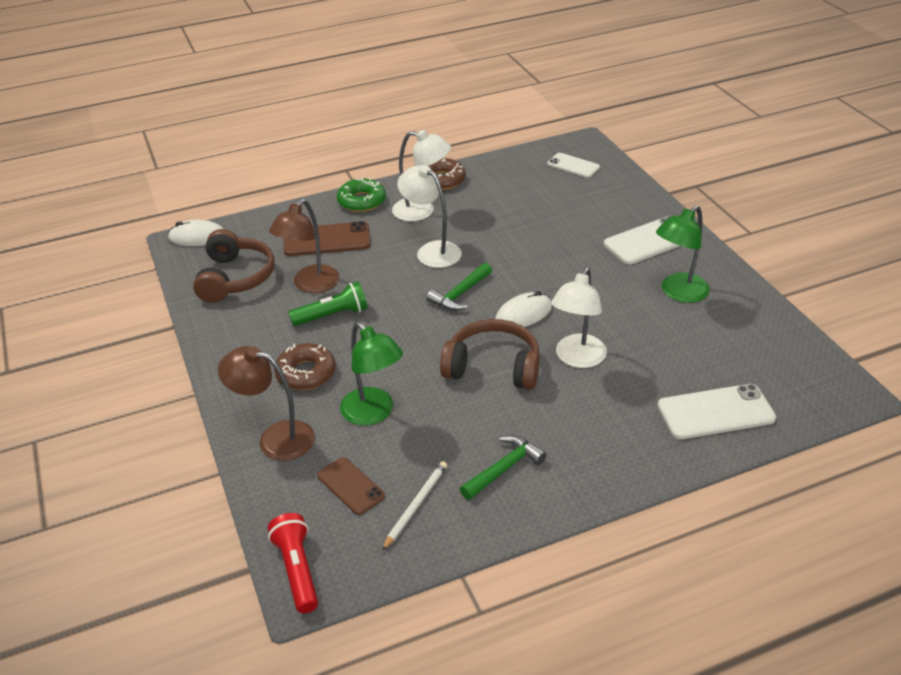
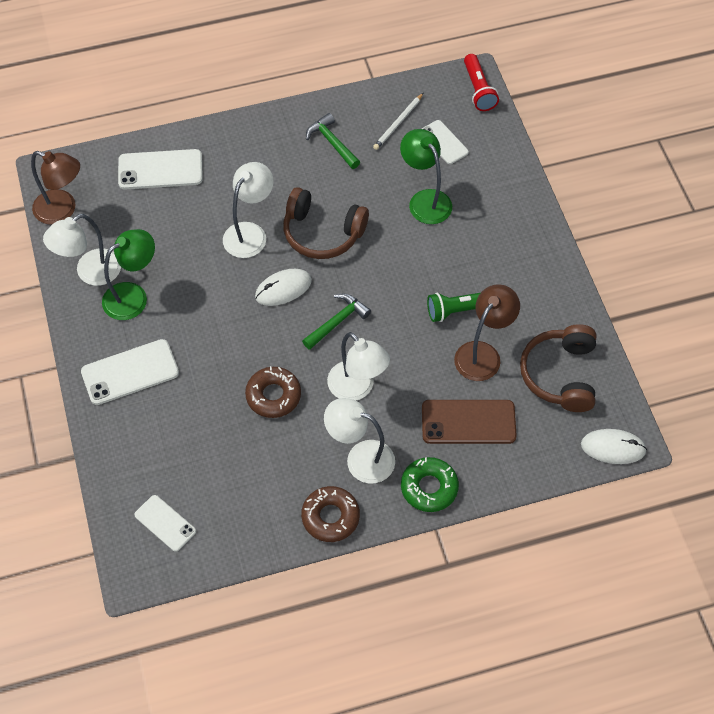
camera: 175 degrees left, 20 degrees up
(275, 438) = (501, 187): brown lamp -> brown lamp (62, 210)
(306, 373) = (481, 246): brown donut -> brown donut (273, 395)
(350, 486) = (443, 142): brown phone -> white phone
(504, 469) = (332, 143): green hammer -> green hammer turned 90 degrees clockwise
(735, 307) = (90, 273): none -> white lamp

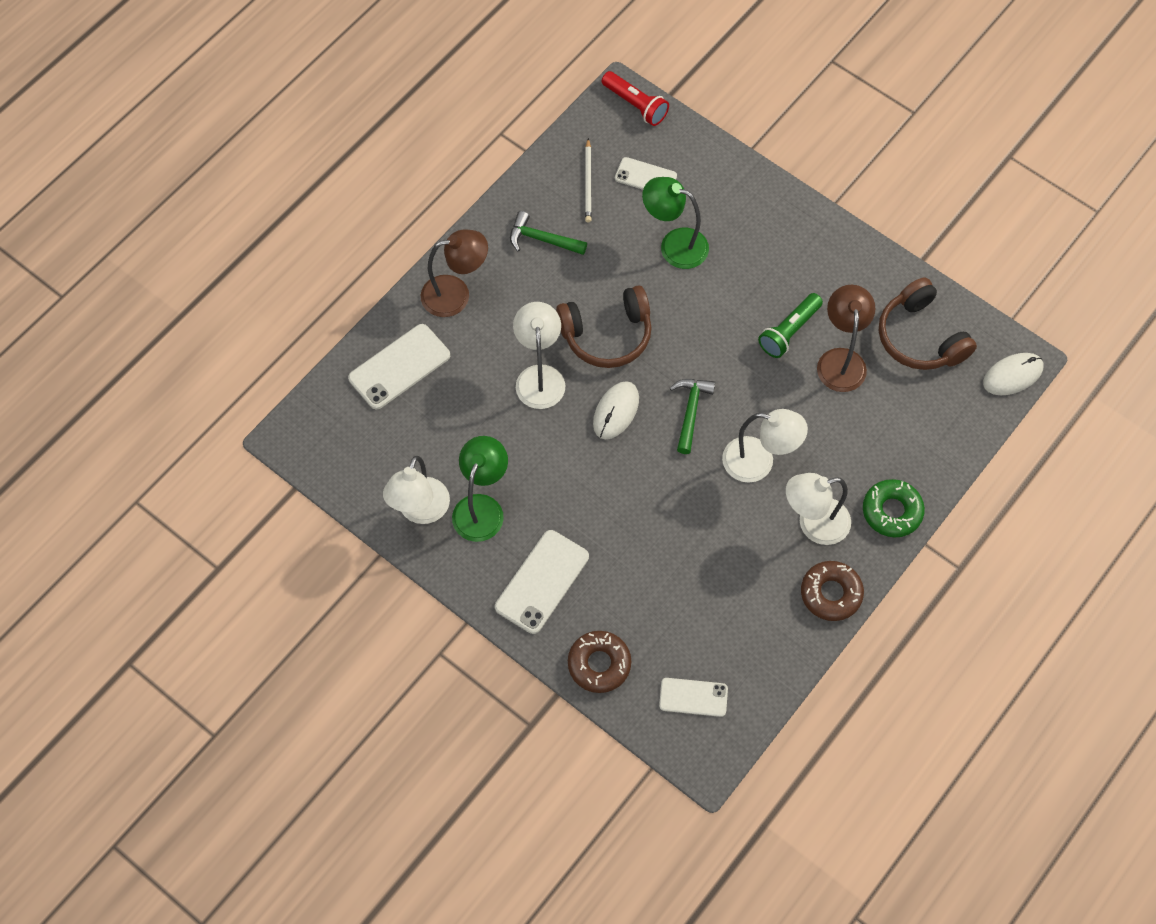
camera: 35 degrees left, 5 degrees up
(62, 210) = (338, 467): brown lamp -> brown lamp (456, 294)
(273, 395) = (691, 517): brown donut -> brown donut (599, 664)
(468, 422) = (878, 431): brown phone -> none

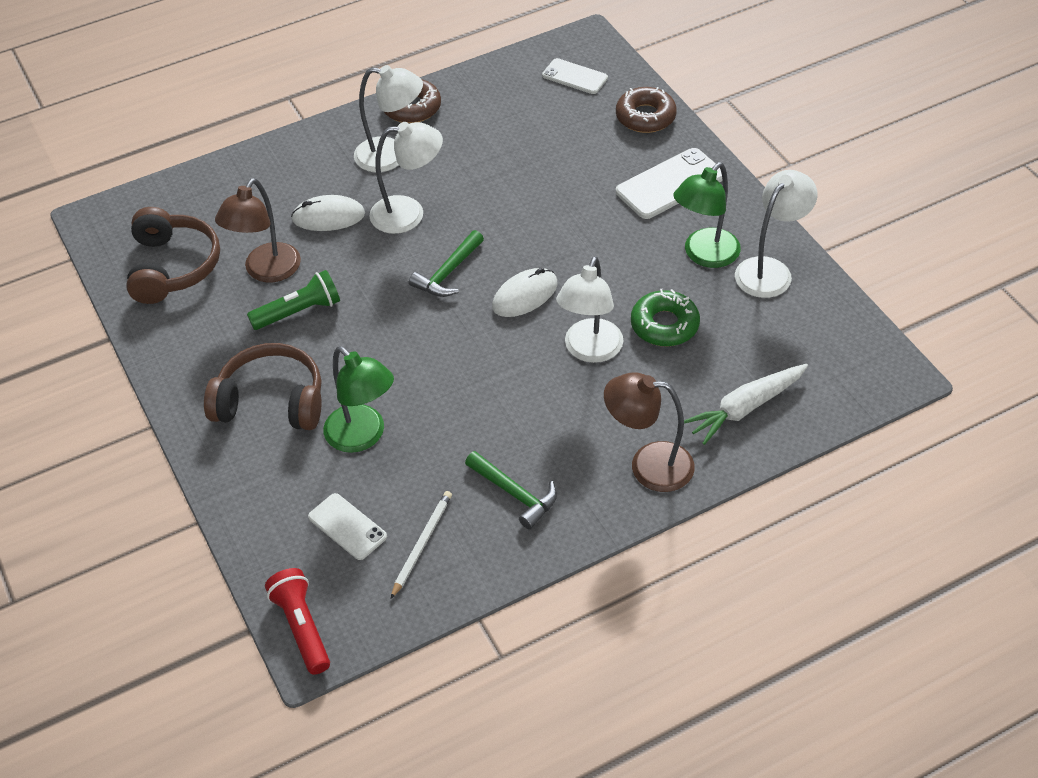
camera: 155 degrees left, 15 degrees down
(399, 367) = (745, 408): white phone -> white carrot
(607, 334) = (494, 368): brown headphones -> brown headphones (271, 402)
(759, 462) = (409, 214): white lamp -> white lamp turned 135 degrees clockwise
(892, 511) = (314, 145): green donut -> green donut (664, 325)
(1012, 375) = (115, 210): white mouse -> white mouse (328, 217)

